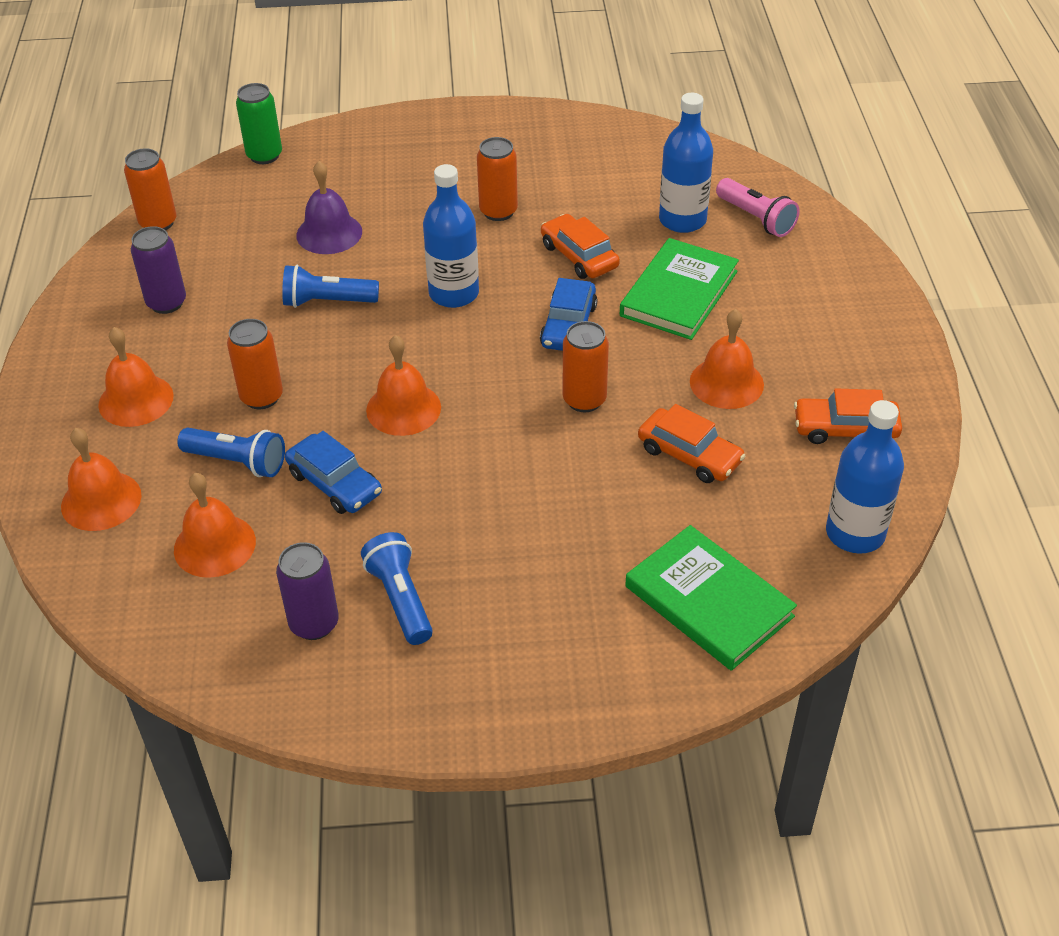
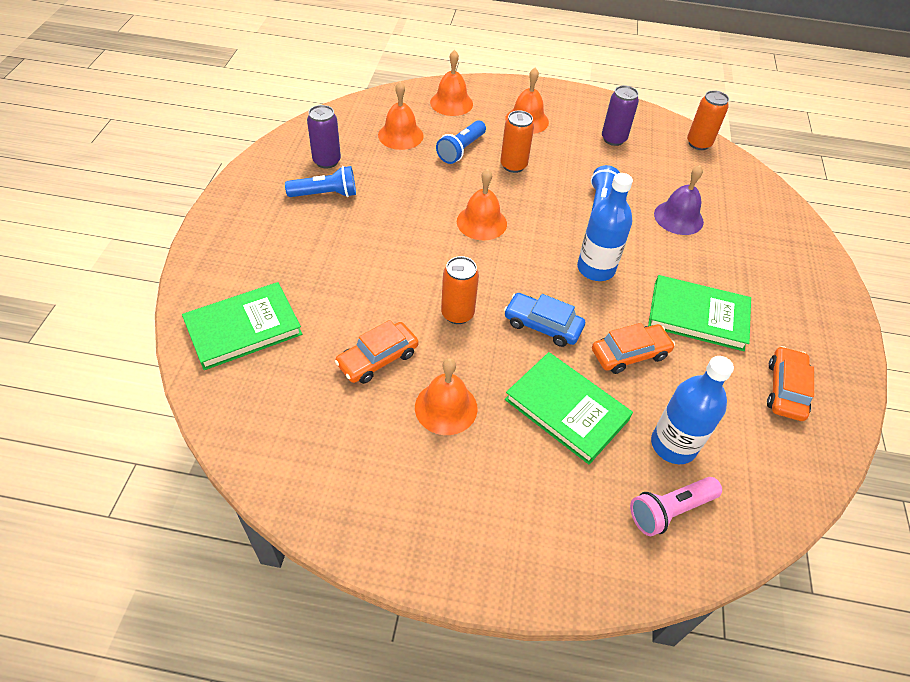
camera: 100 degrees right, 5 degrees up
(264, 155) = (779, 199): green can -> none
(334, 483) = (427, 183): blue car -> none
(498, 211) = (697, 316): orange can -> green book
(845, 429) = (361, 474): orange car -> orange car (785, 389)
(855, 533) = (253, 436): blue bottle -> none

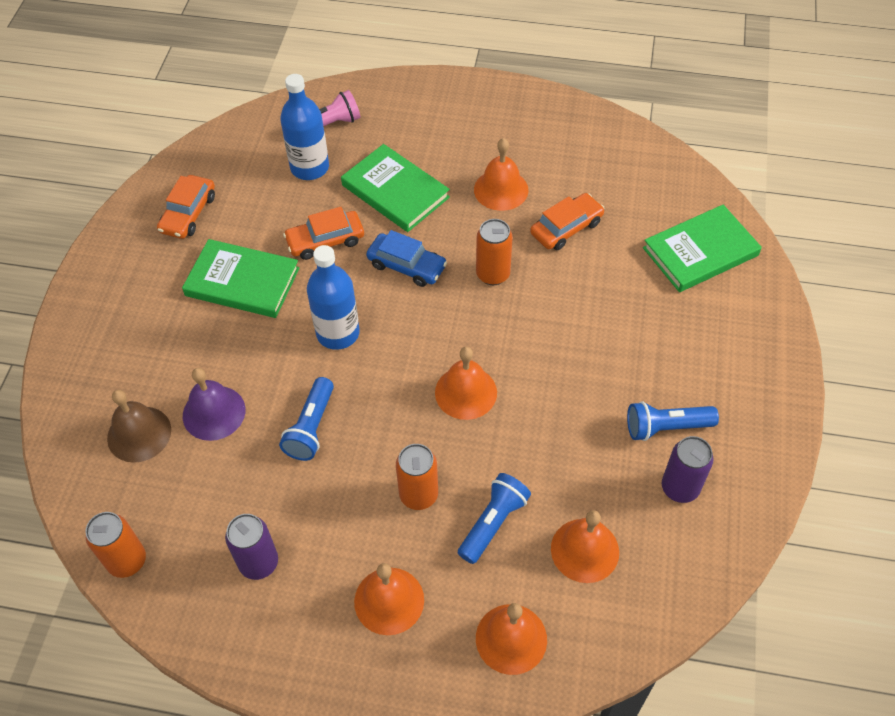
camera: 175 degrees left, 5 degrees up
(729, 207) = (139, 434): none -> brown bell

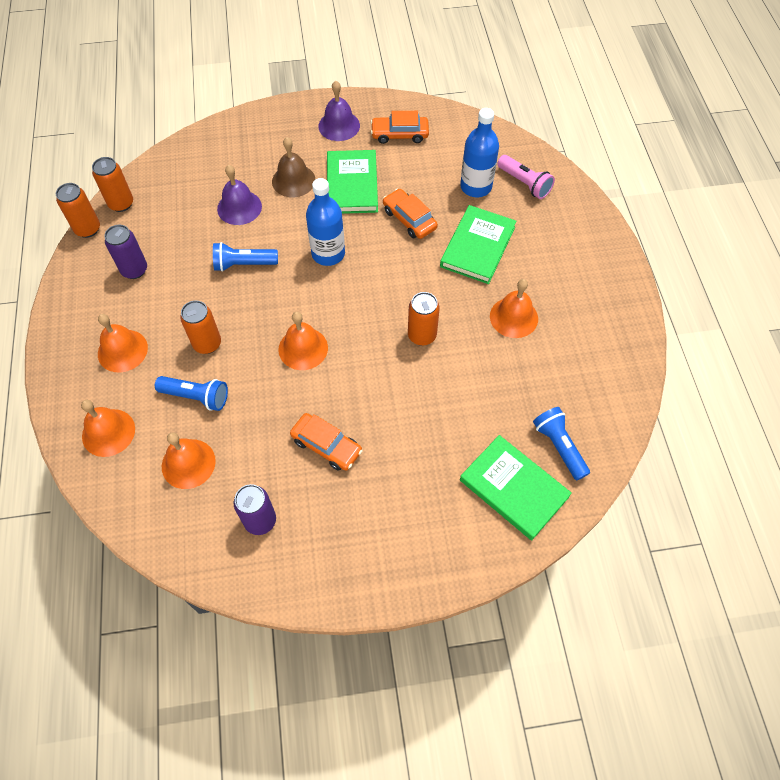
camera: 70 degrees right, 5 degrees up
(136, 270) = (339, 126): none -> purple bell
(139, 434) = (212, 175): brown bell -> brown bell (293, 180)
(152, 615) = (88, 229): none -> orange can
(406, 266) = (406, 276): blue car -> none
(566, 228) = (493, 375): orange car -> orange car (326, 446)
(666, 427) = (315, 498): blue flashlight -> blue flashlight (559, 447)

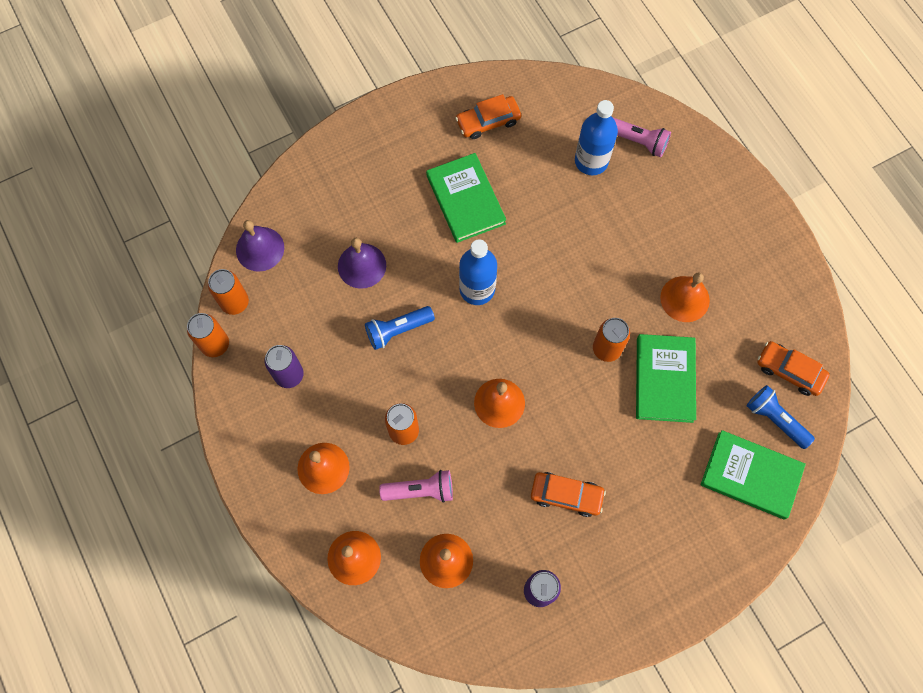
camera: 20 degrees left, 10 degrees up
(196, 396) = (420, 490): blue flashlight -> pink flashlight
(293, 180) = (403, 214): brown bell -> none
(339, 126) = (420, 131): purple bell -> purple bell (260, 249)
(409, 219) = (540, 222): orange car -> orange car (789, 371)
(478, 247) = (620, 231): green book -> green book (664, 379)

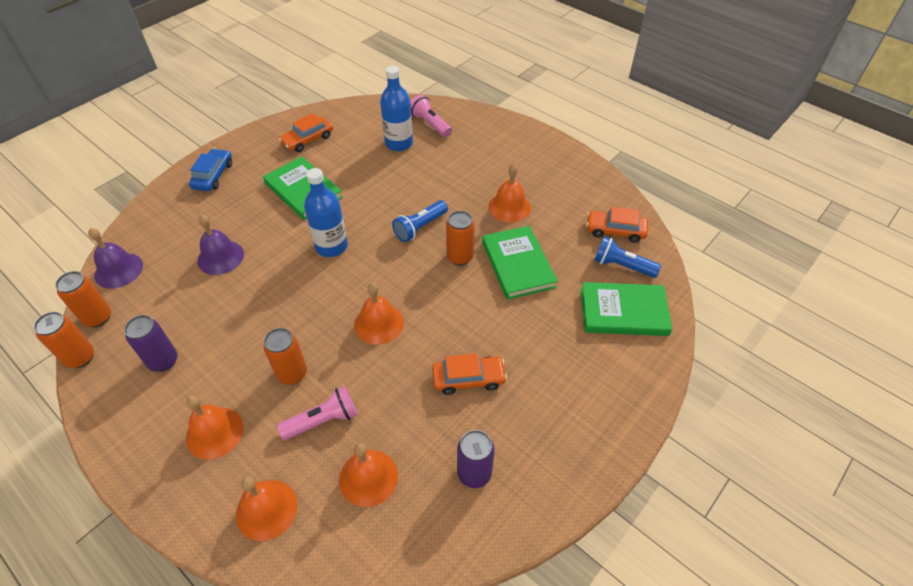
camera: 20 degrees left, 20 degrees down
(373, 145) = (213, 175): none -> blue car
(398, 330) = (266, 295): blue flashlight -> blue flashlight (420, 227)
(637, 141) = (430, 124): pink flashlight -> pink flashlight turned 135 degrees counterclockwise

